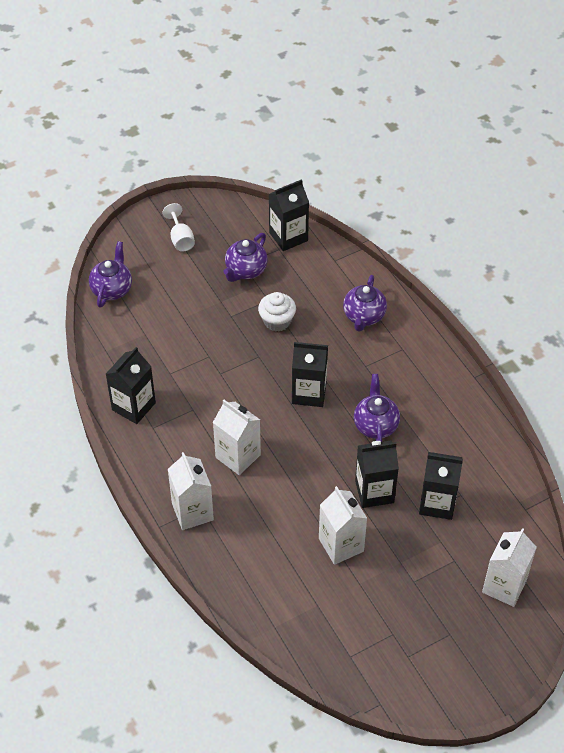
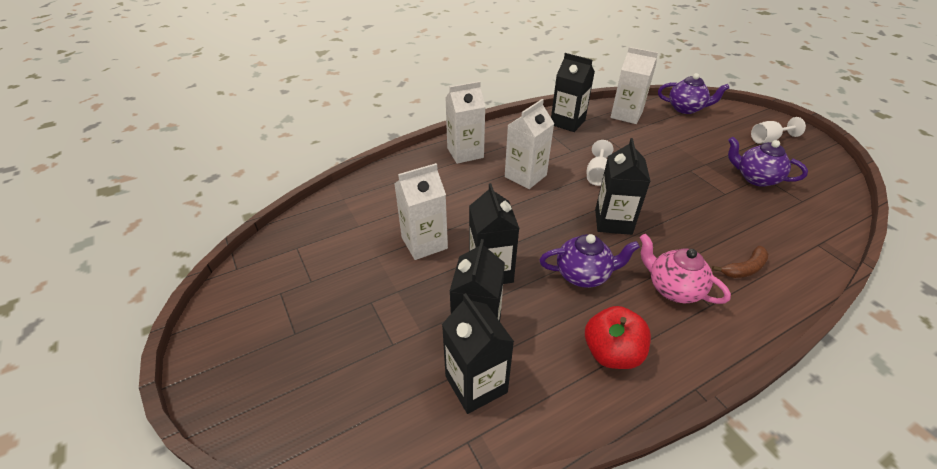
camera: 90 degrees right, 10 degrees down
(237, 393) = (597, 175): none -> white goblet
(277, 321) = (699, 199): white cupcake -> none
(288, 236) = (826, 207): black carton -> black carton (476, 384)
(364, 316) = (744, 268): purple teapot -> brown banana
(387, 368) = (673, 288): none -> pink teapot
(450, 418) = (611, 353): none -> red apple
(504, 586) = (345, 400): white carton -> white carton (626, 115)

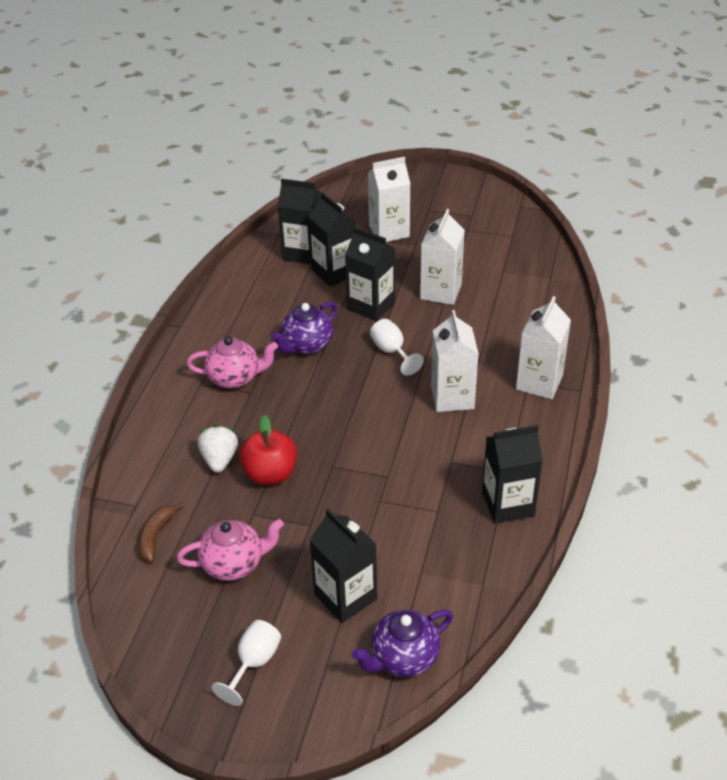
camera: 135 degrees right, 0 degrees up
(597, 175) = (392, 446): white goblet -> white goblet (392, 352)
(611, 353) = (243, 312): red apple -> red apple (270, 474)
(613, 222) = (328, 404): black carton -> black carton (345, 596)
(626, 115) = (461, 576): white carton -> white carton (389, 231)
(730, 236) = (219, 459): none -> white strawberry
(744, 268) = (190, 432): brown banana -> brown banana (156, 535)
(755, 178) = (234, 564): purple teapot -> pink teapot

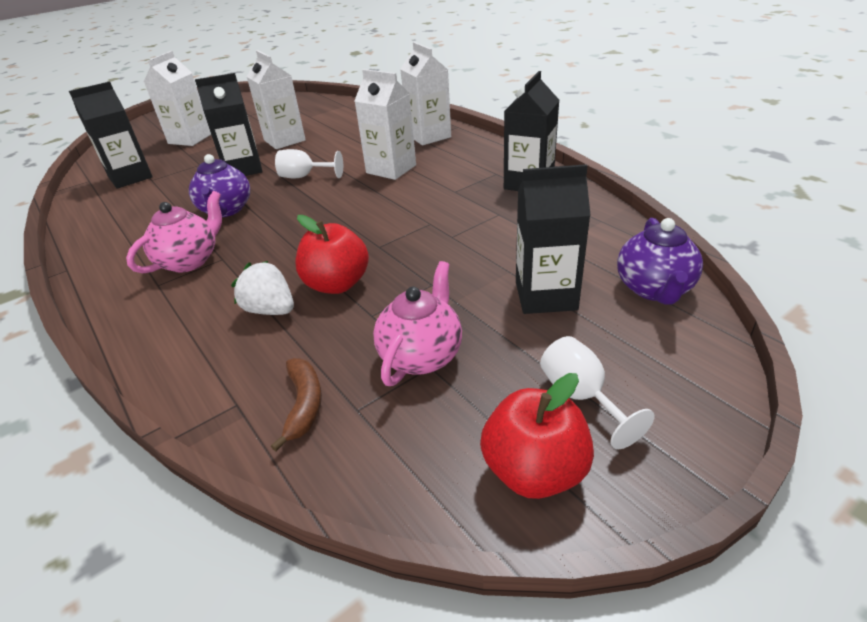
camera: 50 degrees left, 5 degrees down
(156, 535) = (304, 405): brown banana -> brown banana turned 150 degrees counterclockwise
(180, 667) = (534, 470): none -> red apple
(334, 272) = (179, 171): black carton -> none

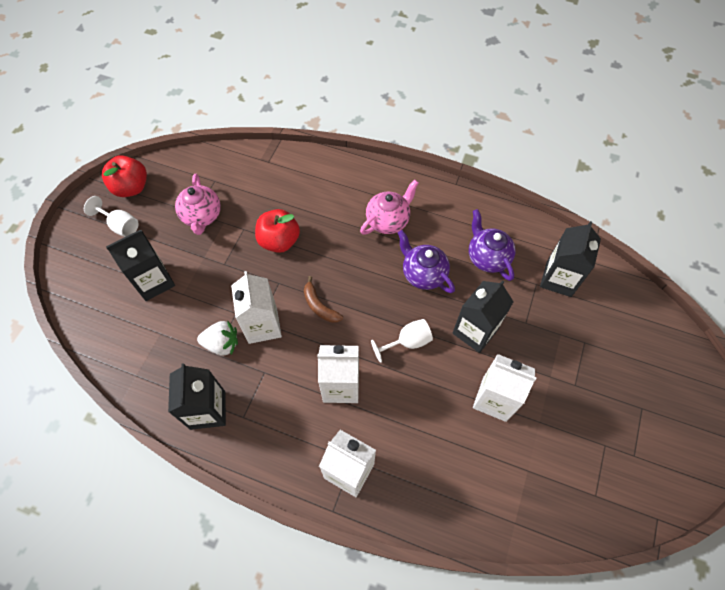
camera: 145 degrees right, 25 degrees up
(190, 139) = (598, 361): white carton -> white carton (263, 325)
(190, 260) = (388, 221): pink teapot -> pink teapot turned 135 degrees counterclockwise
(270, 310) = (300, 209): white strawberry -> white strawberry (222, 344)
(304, 405) = (238, 173): brown banana -> brown banana (319, 306)
(654, 289) = (93, 312): purple teapot -> purple teapot (487, 257)

